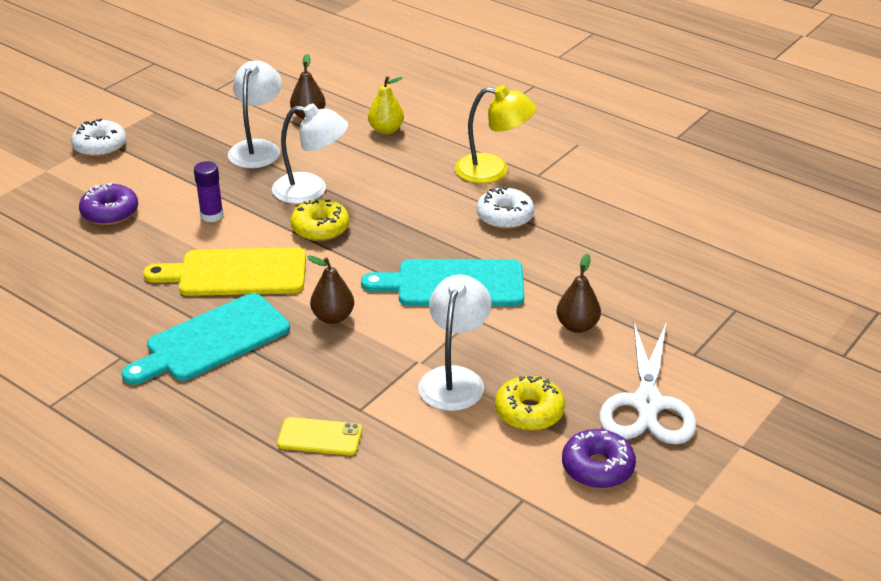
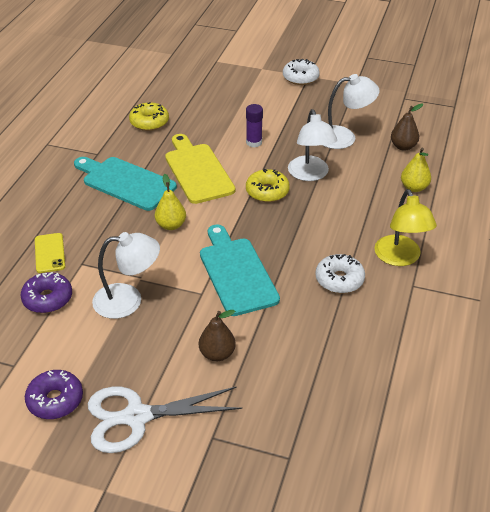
camera: 70 degrees right, 5 degrees up
(110, 213) = (233, 104): purple donut -> purple donut (48, 299)
(333, 317) = (171, 225): brown pear -> yellow pear
(529, 412) = (105, 348): yellow donut -> yellow donut (149, 122)

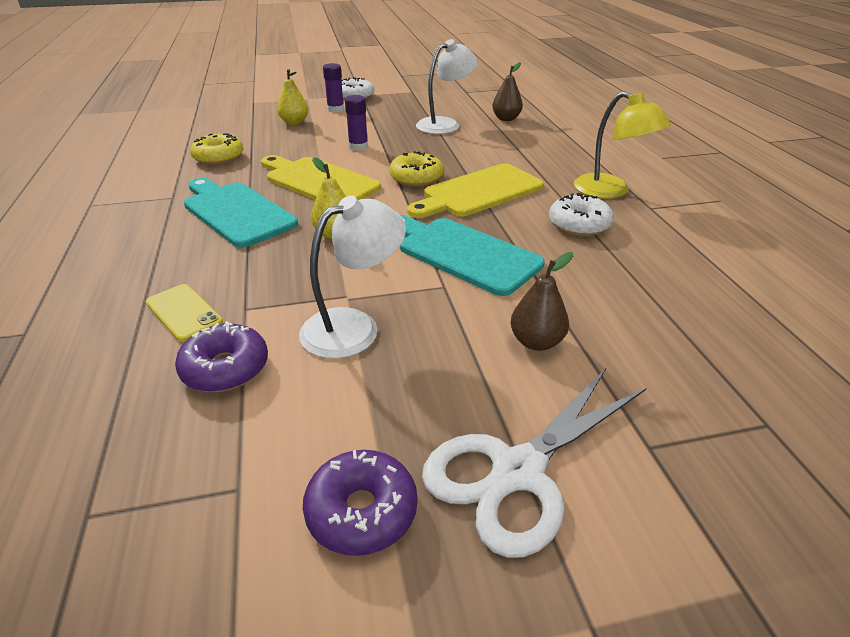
camera: 30 degrees left, 5 degrees down
(126, 182) = (236, 212): turquoise cutting board -> turquoise cutting board turned 45 degrees clockwise
(272, 90) = (335, 109): none -> purple glue stick
(299, 222) = (479, 192): none -> yellow cutting board
(310, 174) = (445, 155): white lamp -> none
(414, 188) = (552, 141): yellow pear -> yellow pear (294, 122)

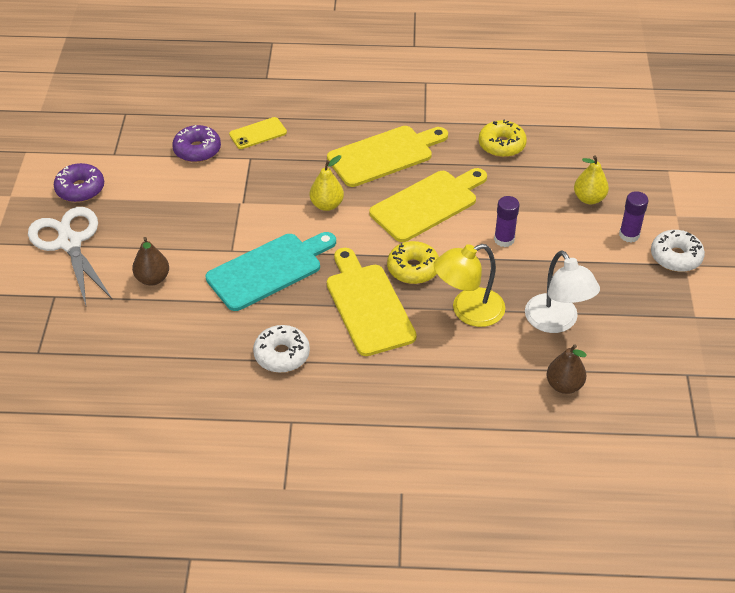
camera: 105 degrees right, 10 degrees up
(236, 212) = (384, 155): turquoise cutting board -> yellow cutting board
(354, 326) = (208, 202): white lamp -> none
(610, 191) = (335, 405): yellow lamp -> yellow lamp (468, 311)

